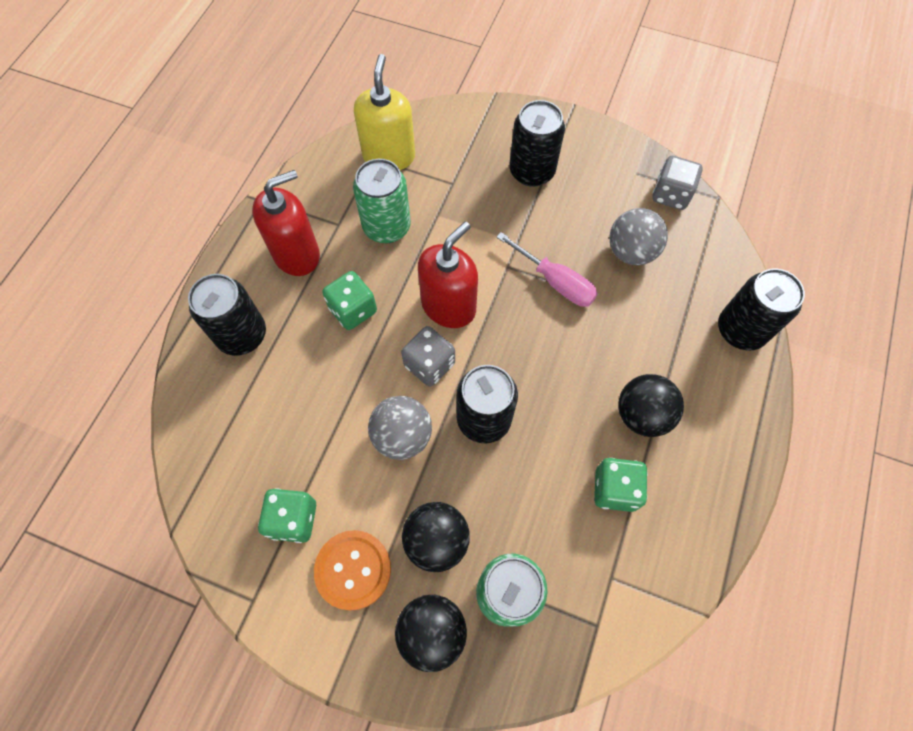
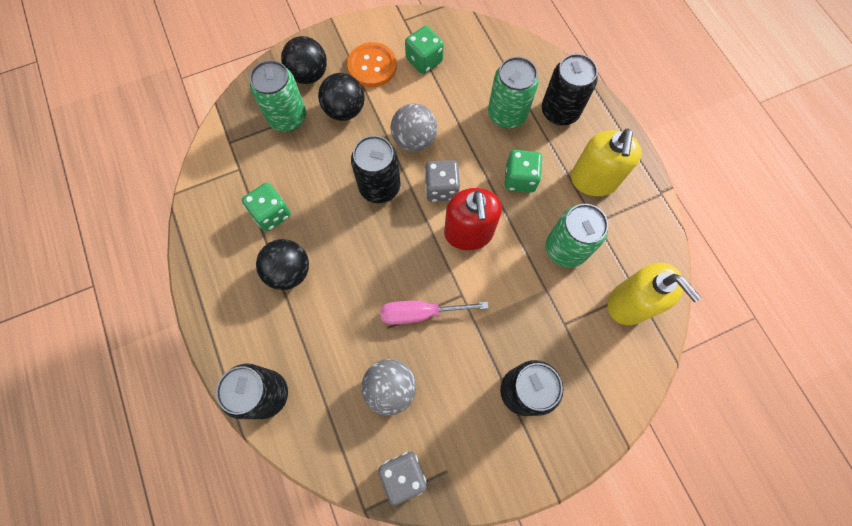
camera: 135 degrees right, 5 degrees up
(289, 378) = (507, 114): none -> green can
(296, 254) = (593, 180): red soap dispenser -> yellow soap dispenser

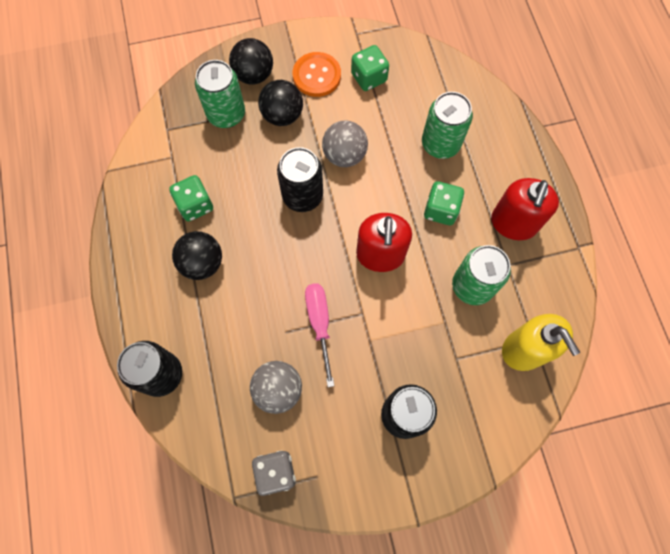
camera: 10 degrees right, 0 degrees up
(420, 313) = (320, 324): pink screwdriver -> pink screwdriver turned 75 degrees clockwise
(441, 188) = (362, 207): grey dice -> none
(560, 111) = (493, 149): black can -> none
(593, 180) = (513, 223): yellow soap dispenser -> red soap dispenser

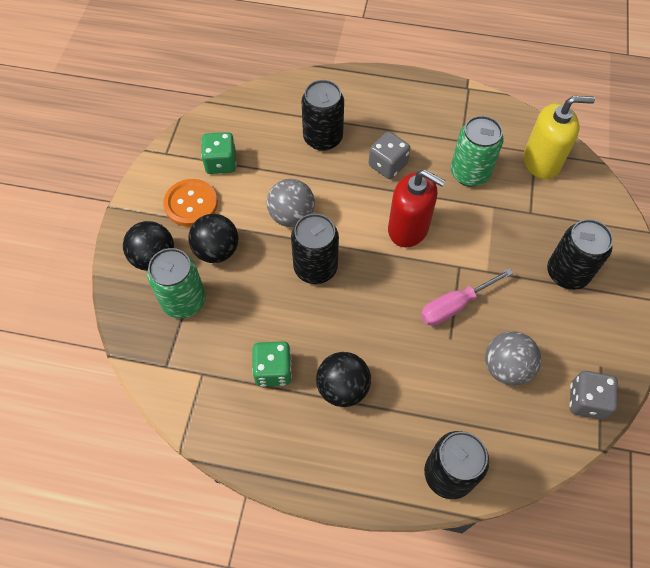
camera: 65 degrees left, 10 degrees down
(320, 324) = (455, 305): pink screwdriver -> pink screwdriver turned 45 degrees counterclockwise
(440, 144) = (323, 138): green can -> black can
(441, 210) = (387, 165): green dice -> grey dice
(513, 223) = (426, 120): red soap dispenser -> none

